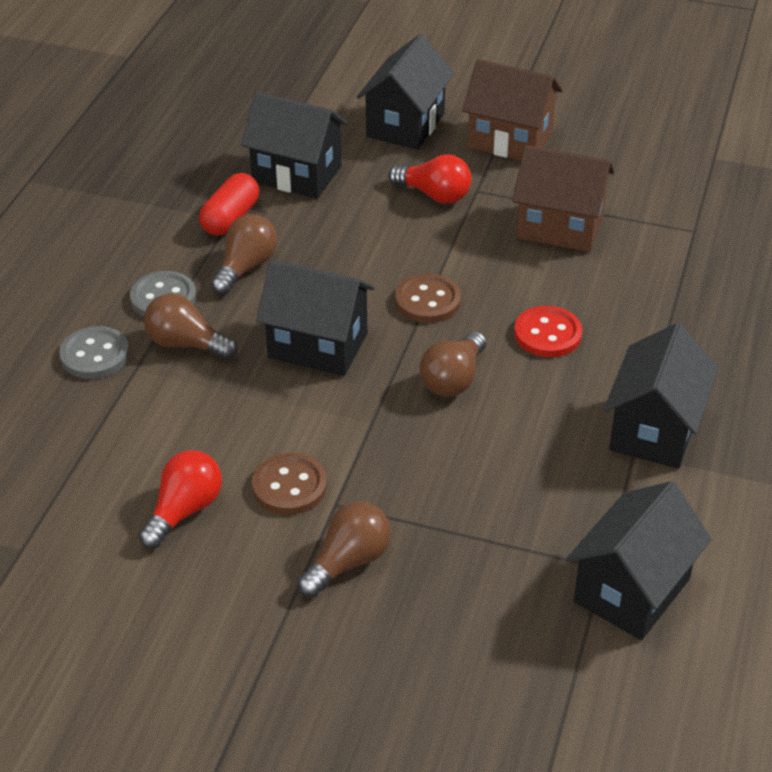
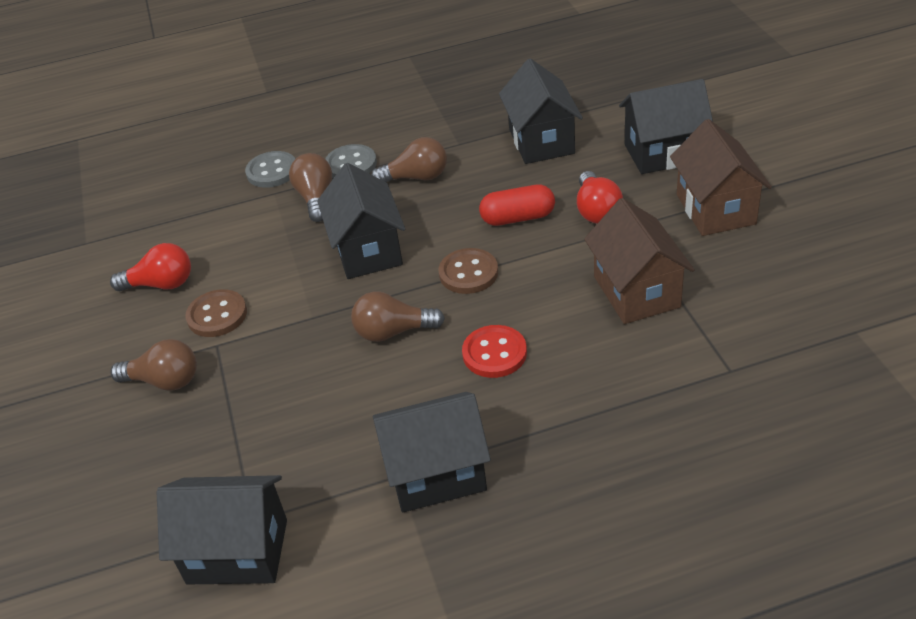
camera: 60 degrees right, 0 degrees up
(230, 218) = (460, 143): red capsule -> red capsule (518, 218)

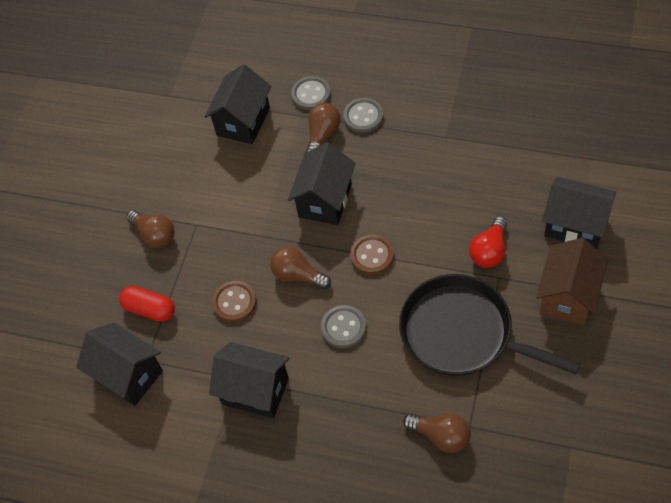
camera: 35 degrees right, 15 degrees up
(161, 284) = (192, 157): red light bulb -> none
(217, 315) = (209, 201): brown button -> brown button (234, 302)
(416, 177) = (396, 153): brown light bulb -> brown light bulb (441, 436)
(494, 353) = (343, 327): red button -> grey button
(518, 218) = (435, 227): red capsule -> red capsule (150, 309)
(541, 141) = (501, 166): black house -> black house (243, 121)
(636, 292) = (462, 333): brown house -> black pan

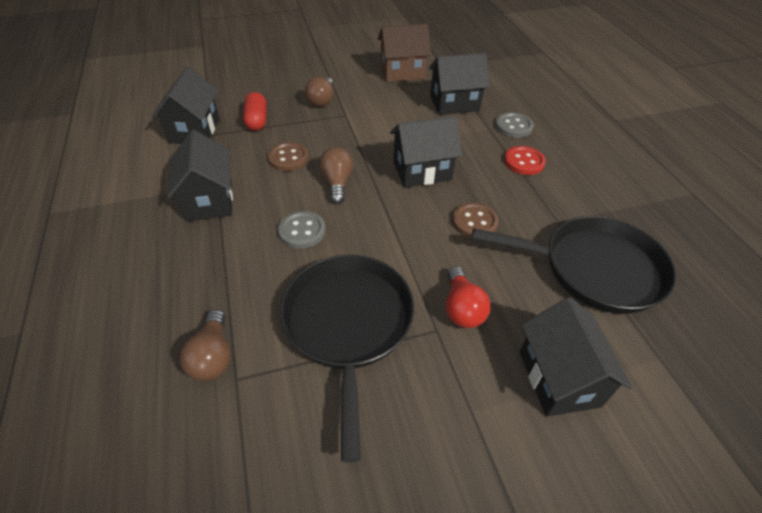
camera: 50 degrees right, 10 degrees down
(322, 135) = (482, 146): brown light bulb -> none
(363, 116) = (524, 162): grey button -> red button
(372, 256) = (390, 221): brown button -> brown button (474, 222)
(489, 251) = (462, 308): red light bulb -> red light bulb turned 90 degrees counterclockwise
(504, 144) = (595, 269): none -> black pan
(568, 296) = (460, 412): brown house -> brown house (402, 72)

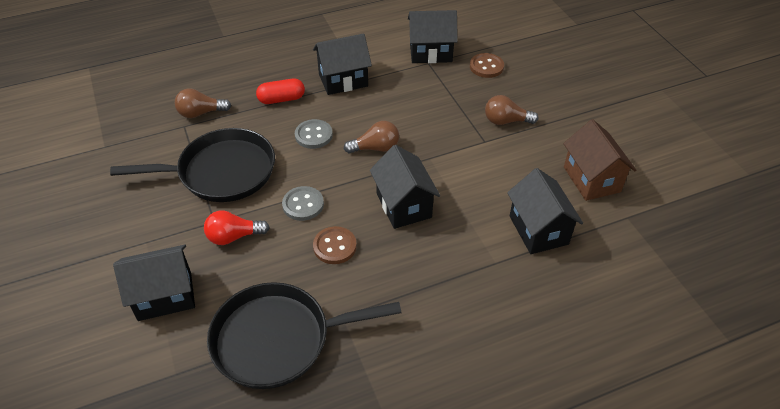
camera: 85 degrees right, 0 degrees up
(257, 120) = (456, 84): red capsule -> red capsule (281, 99)
(288, 158) = (404, 113): brown button -> brown button (486, 67)
(513, 126) = (507, 287): grey button -> grey button (303, 204)
(524, 162) = (437, 293): red button -> none
(595, 269) = (277, 339): black pan -> black pan turned 75 degrees clockwise

